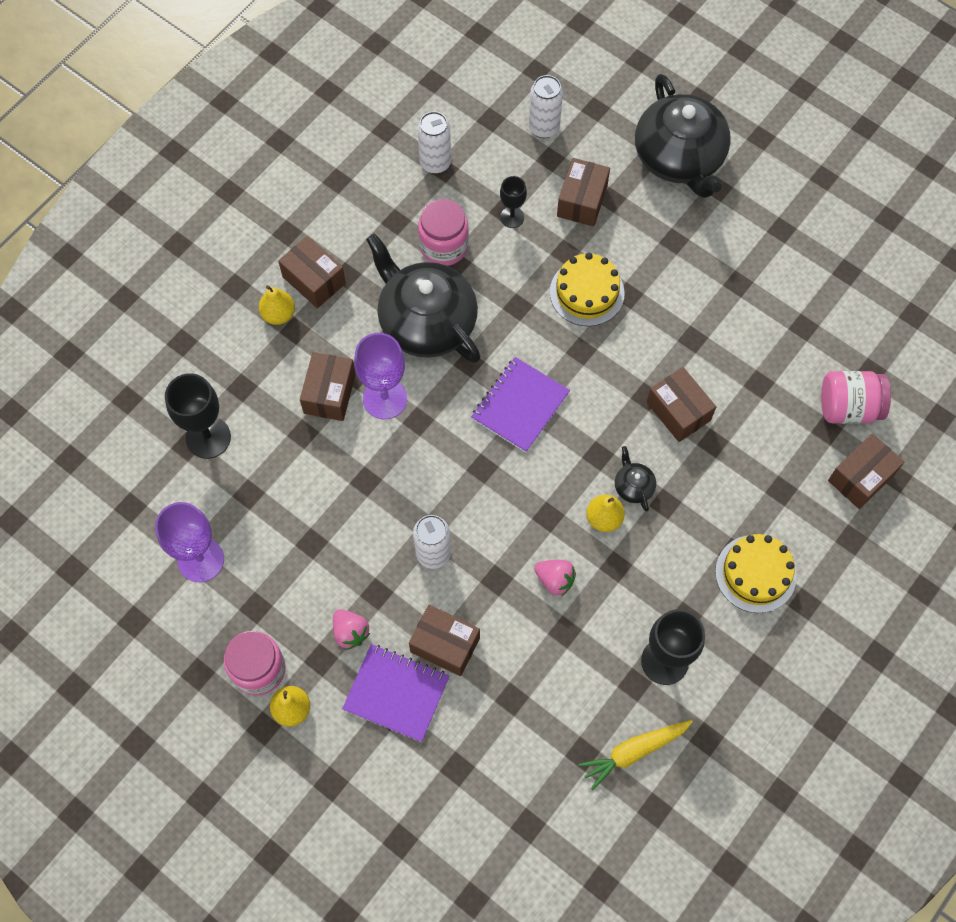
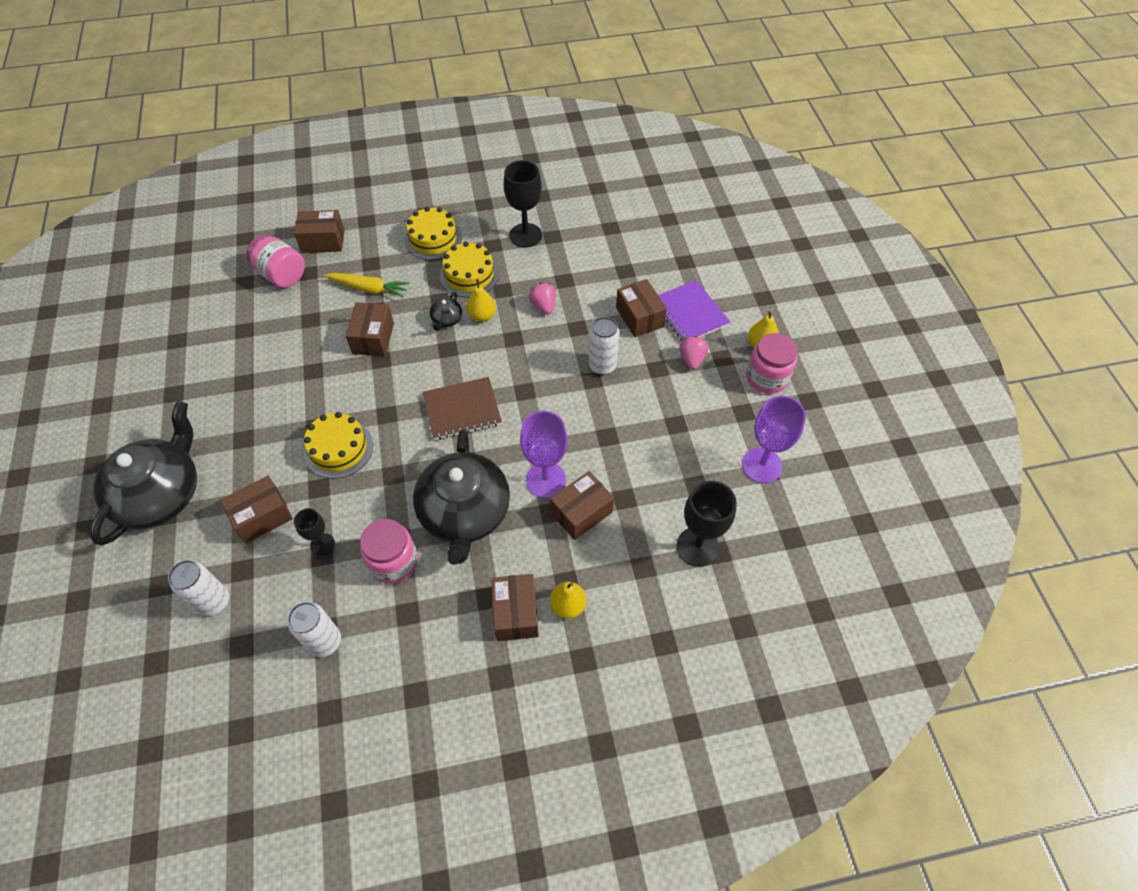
camera: 140 degrees left, 10 degrees down
(520, 406) = (462, 410): purple notebook -> brown notebook
(634, 751) = (583, 212): yellow carrot -> yellow carrot (368, 288)
(668, 558) = (469, 275): none -> yellow cake

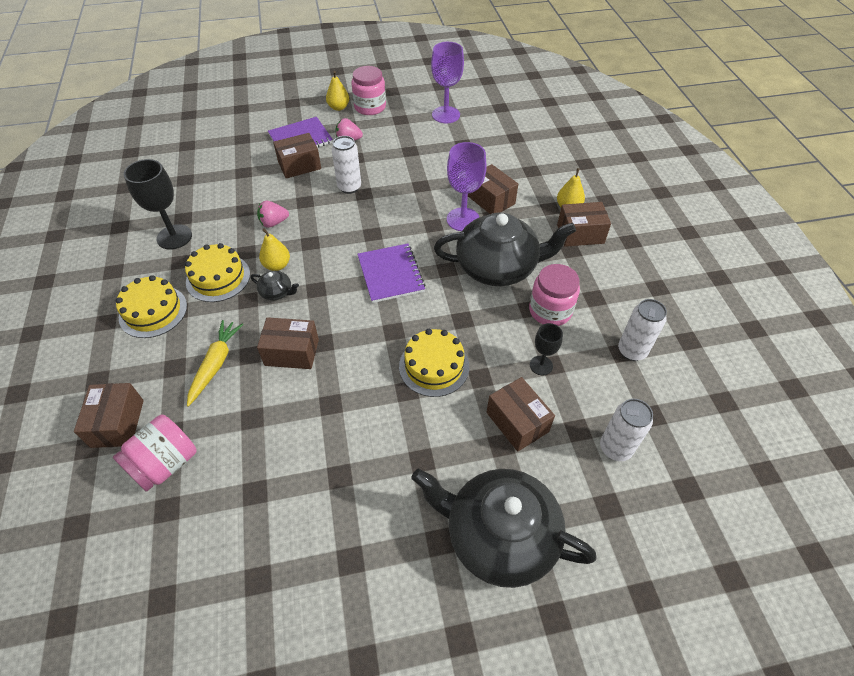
camera: 90 degrees left, 5 degrees down
(462, 410) = (390, 274): brown notebook -> purple notebook
(697, 546) = (512, 146): black goblet -> none

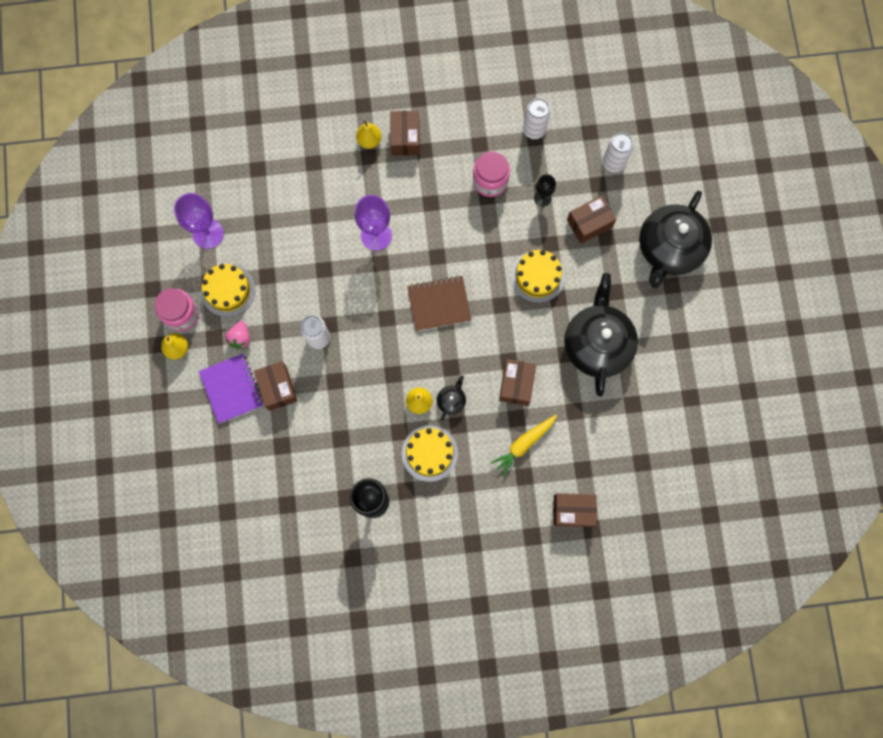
camera: 85 degrees left, 25 degrees up
(153, 311) = (464, 504): yellow cake -> yellow cake (228, 290)
(165, 463) = (608, 469): pink jar -> none
(215, 365) = (524, 444): yellow carrot -> yellow carrot turned 60 degrees counterclockwise
(273, 223) = (362, 409): pink strawberry -> none
(390, 274) = (439, 304): purple notebook -> brown notebook
(491, 200) = (352, 207): brown box -> none
(498, 267) = (439, 214): black teapot -> black teapot (597, 344)

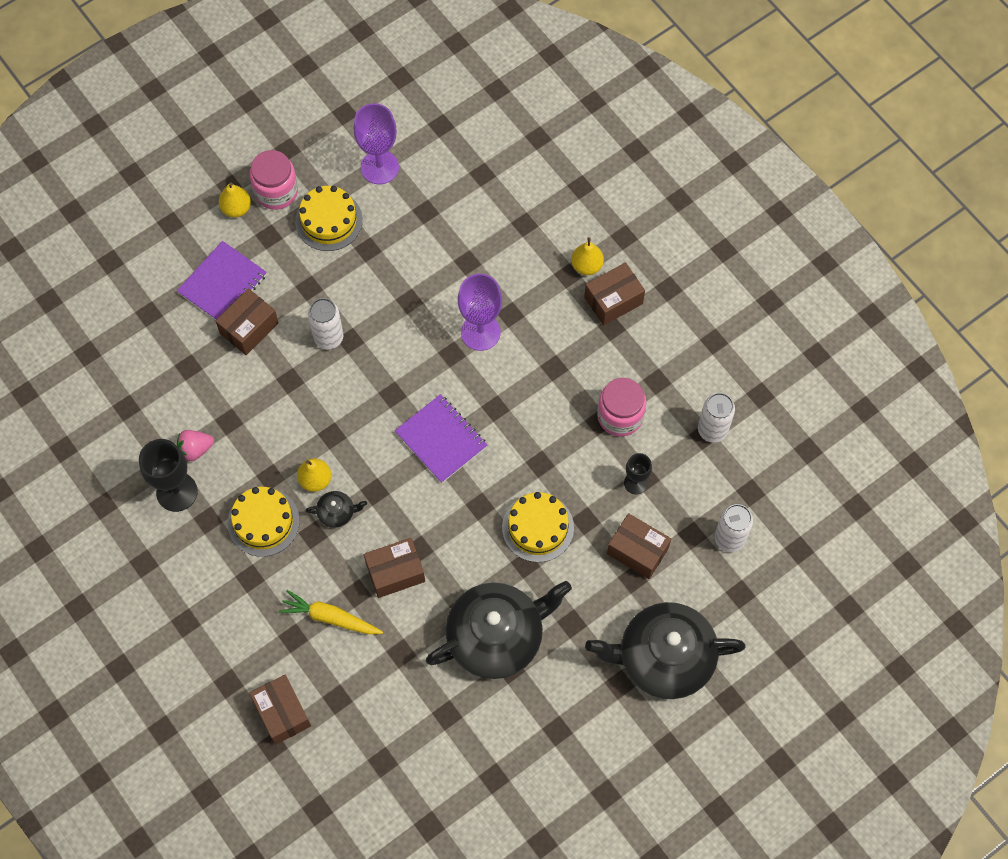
camera: 60 degrees right, 10 degrees down
(240, 338) = (283, 262): pink strawberry -> pink strawberry (195, 449)
(439, 304) = (441, 440): brown notebook -> purple notebook

